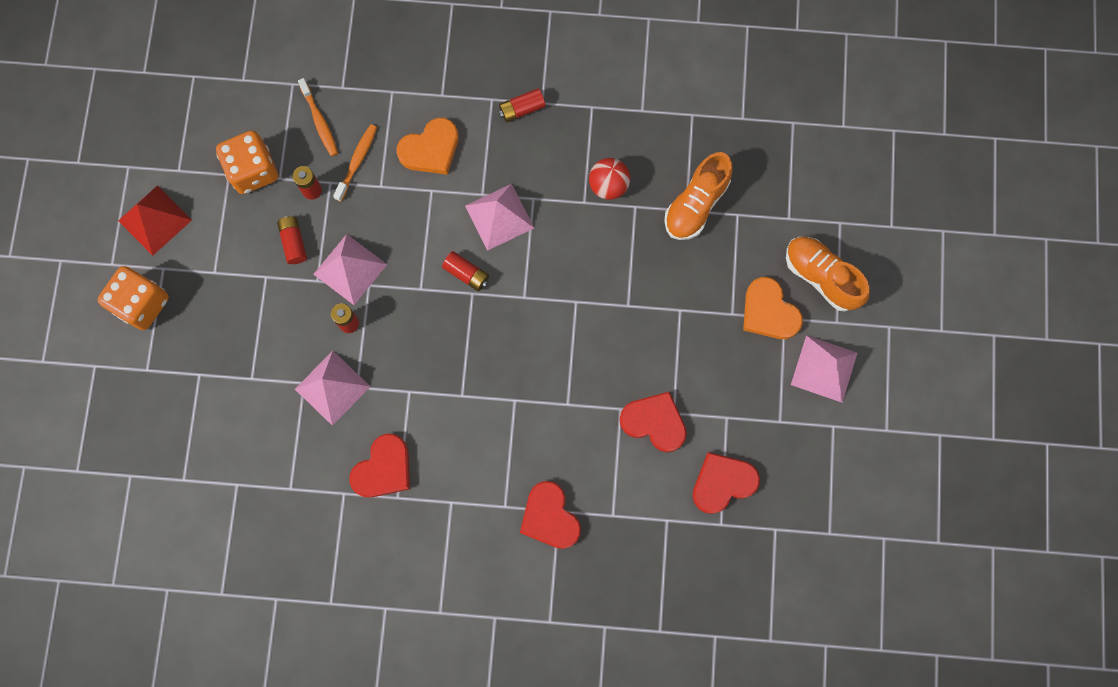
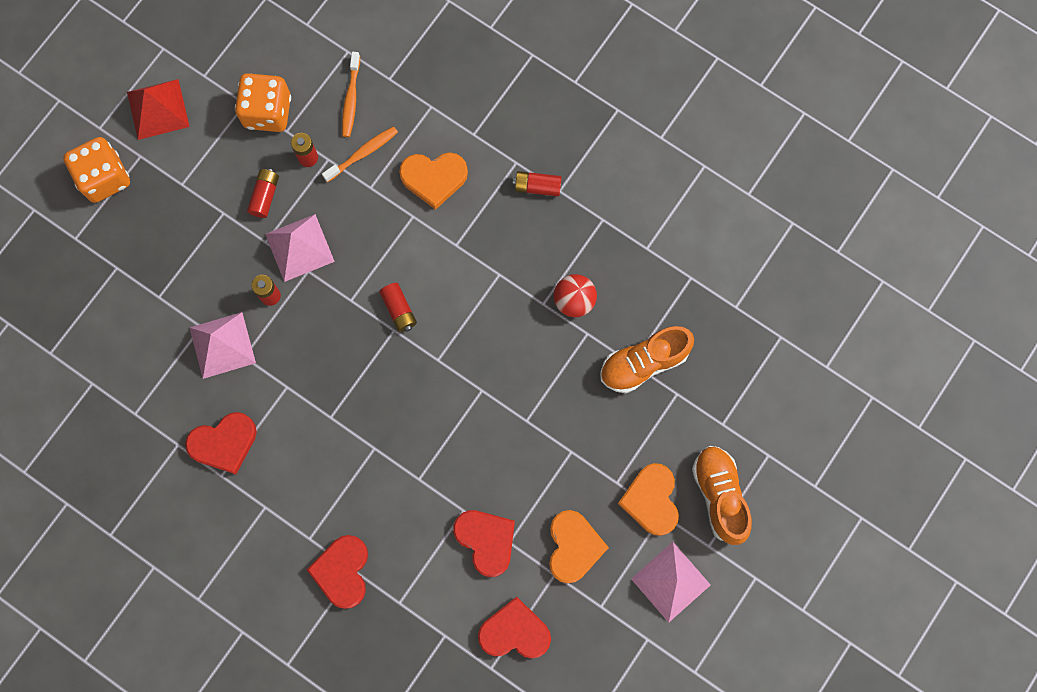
camera: 30 degrees right, 0 degrees up
(499, 216) = (459, 274): pink pyramid -> none
(729, 386) = (573, 547): none -> orange heart

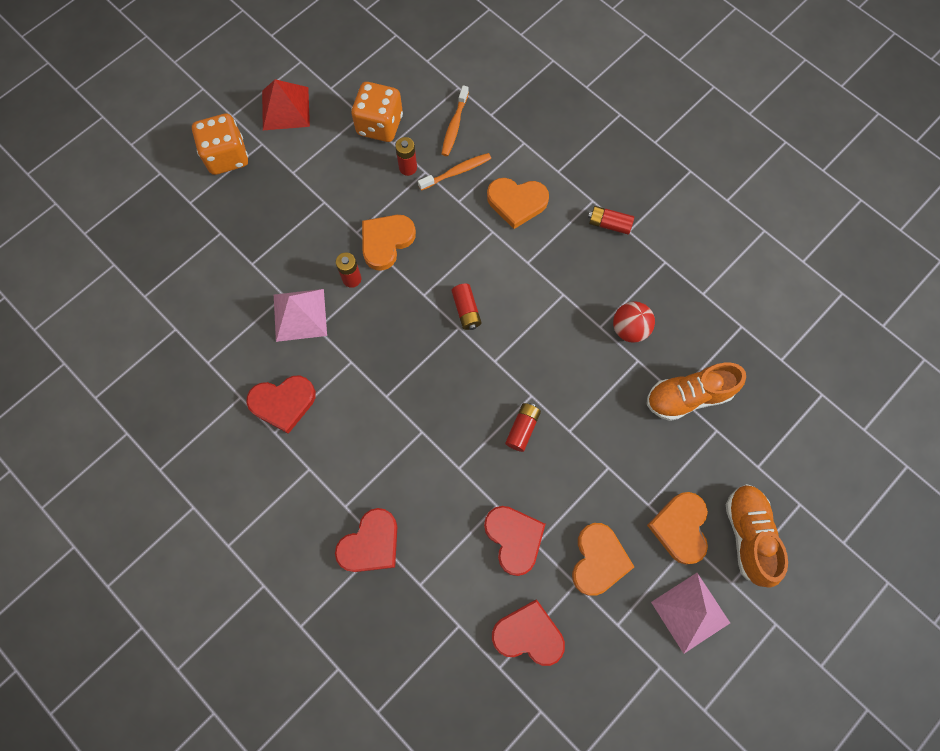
camera: 10 degrees right, 5 degrees down
(265, 196) = (364, 193): red battery -> red battery (522, 429)
(300, 247) = (386, 242): pink pyramid -> orange heart
(342, 571) = (370, 544): red heart -> red heart turned 150 degrees counterclockwise

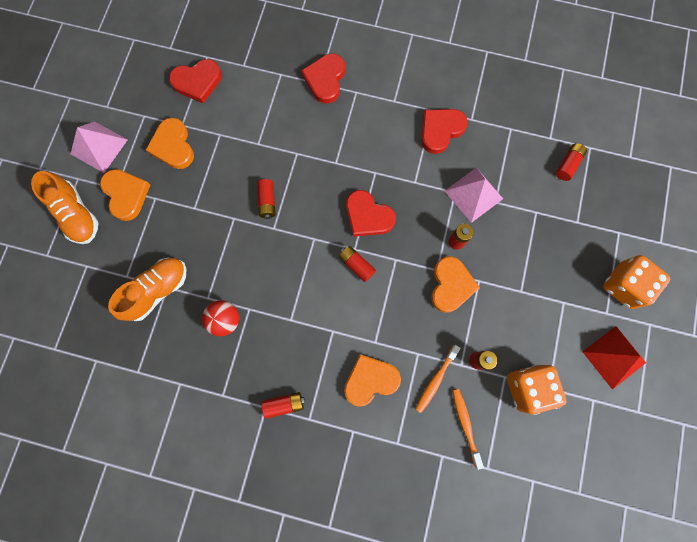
camera: 150 degrees right, 5 degrees up
(182, 291) = (567, 165): none -> red battery
(514, 539) = (235, 130): red heart -> red heart (368, 216)

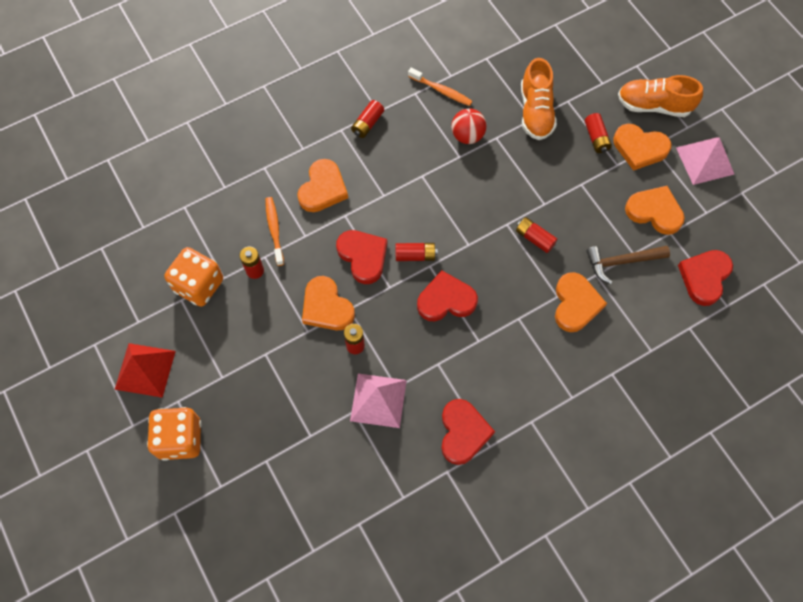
camera: 135 degrees right, 10 degrees down
(233, 136) = (621, 262): none -> brown hammer
(291, 138) = (575, 304): none -> orange heart
(325, 80) = (609, 382): red heart -> red heart (363, 256)
(465, 425) = (225, 220): orange toothbrush -> orange toothbrush (441, 91)
(567, 165) = (319, 510): red battery -> red battery (596, 138)

